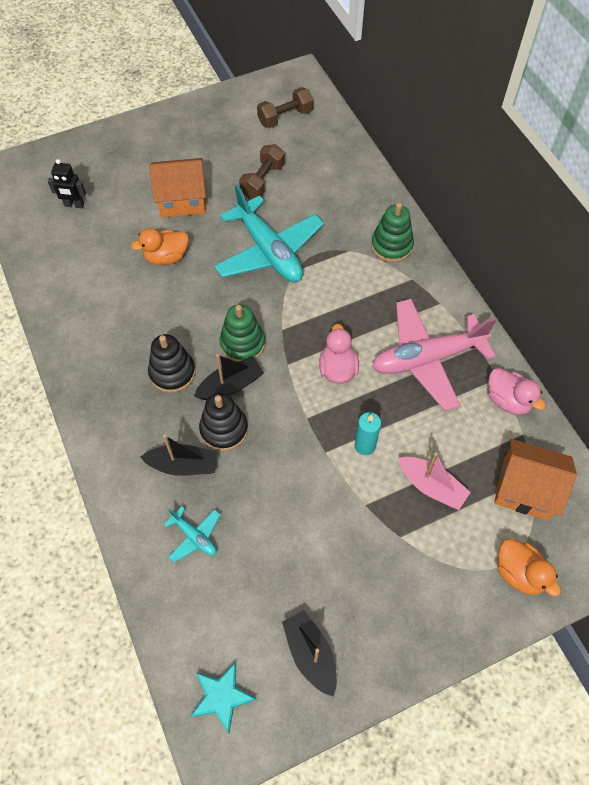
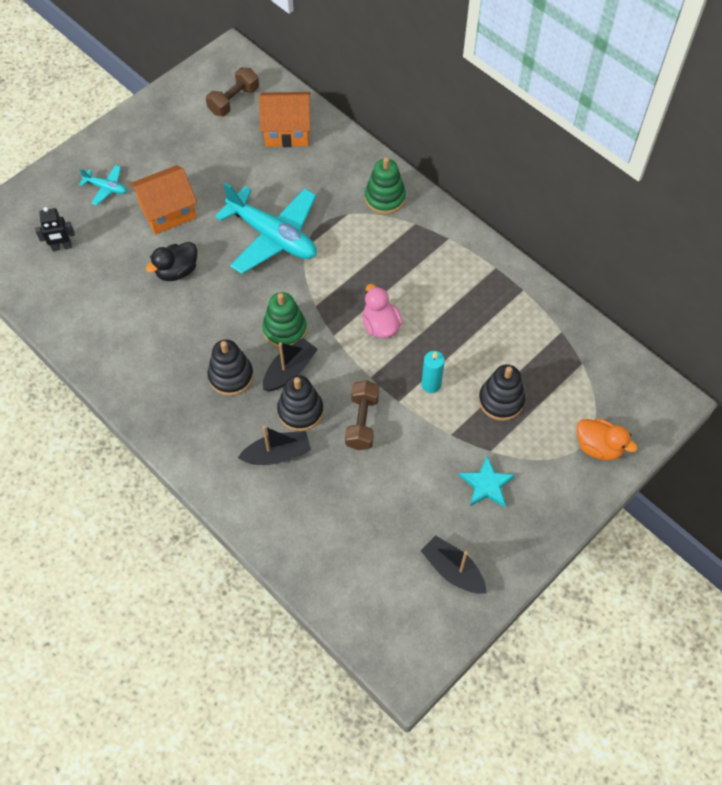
camera: 20 degrees left, 0 degrees up
(166, 257) = (177, 271): orange duck -> black duck
(194, 536) = (313, 510): turquoise plane -> turquoise plane (106, 188)
(222, 697) = (393, 629): turquoise star -> turquoise star (486, 484)
(262, 181) = (238, 170): brown dumbbell -> brown dumbbell (362, 422)
(427, 359) = (456, 292): pink plane -> none
(431, 486) = (501, 400): pink boat -> black stacking toy
(508, 400) = (538, 306): pink duck -> none
(525, 489) = (579, 377): orange house -> orange house (287, 131)

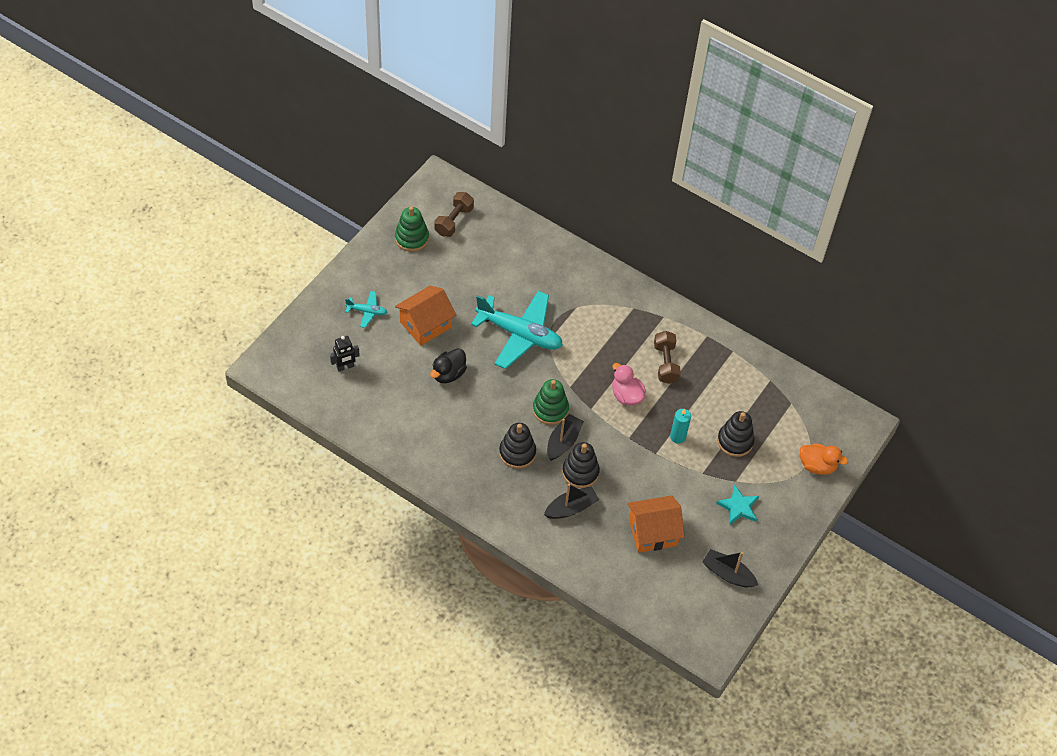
camera: 15 degrees left, 5 degrees down
(287, 131) = (506, 242): orange house -> orange house (652, 532)
(362, 422) = (631, 473): brown dumbbell -> brown dumbbell (665, 363)
(385, 198) = (603, 290): green stacking toy -> green stacking toy (411, 238)

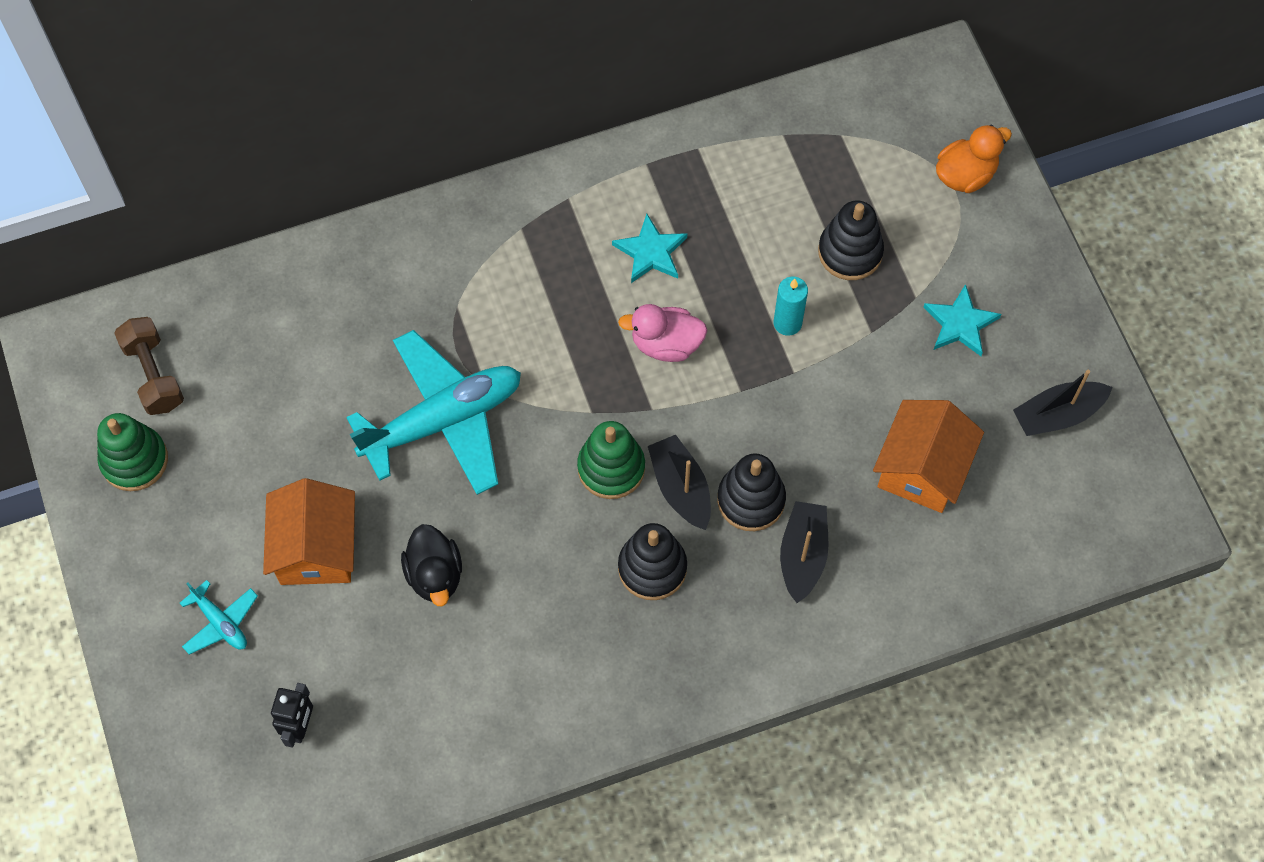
camera: 50 degrees left, 10 degrees up
(367, 311) = (220, 622): turquoise plane -> turquoise plane turned 90 degrees clockwise
(665, 363) = (651, 252): brown dumbbell -> turquoise star

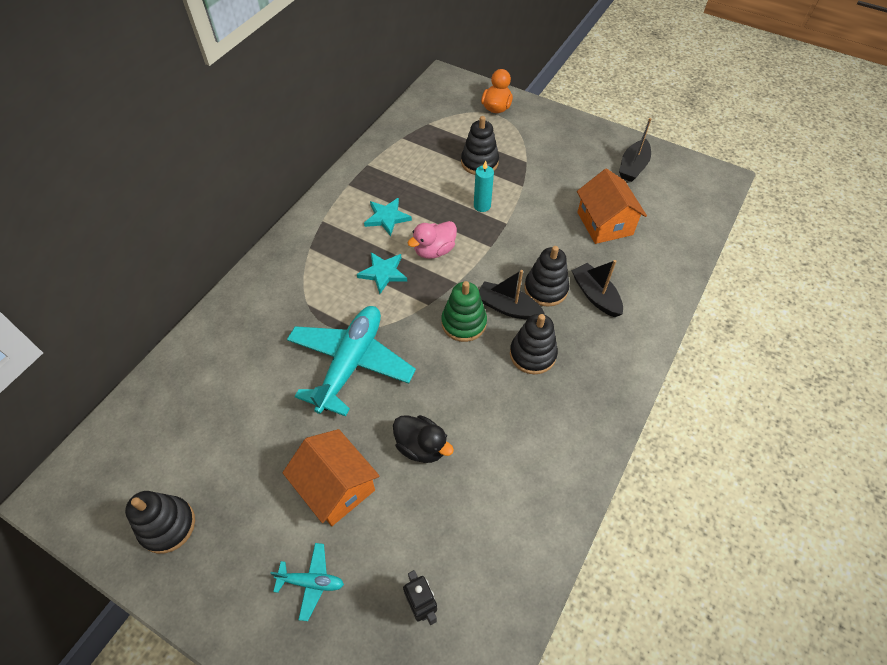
camera: 40 degrees left, 10 degrees down
(134, 460) = (167, 525): green stacking toy -> black stacking toy
(153, 375) = (142, 464): brown dumbbell -> none
(960, 323) = (555, 159): turquoise star -> turquoise star (383, 273)

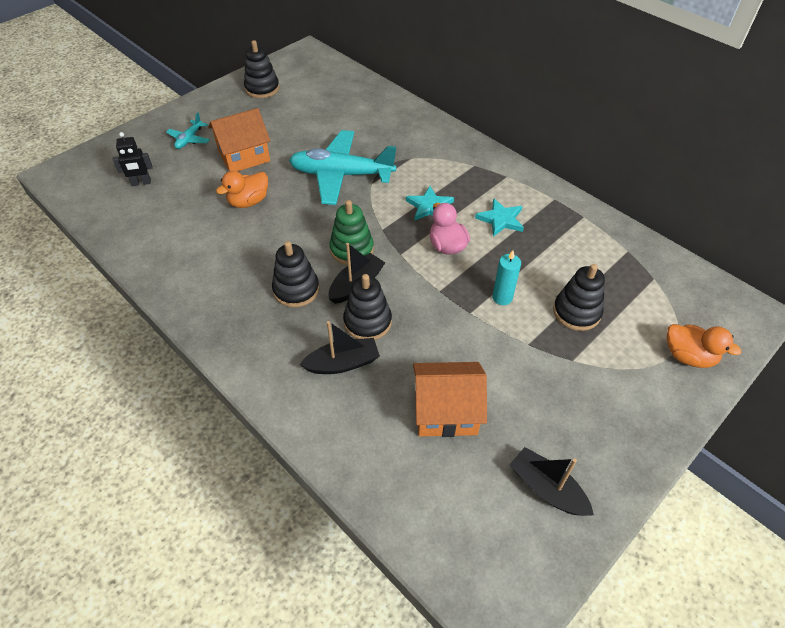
camera: 105 degrees right, 5 degrees down
(351, 363) = (341, 175): turquoise plane -> turquoise plane turned 150 degrees clockwise
(421, 446) = (248, 201): black duck -> orange duck

